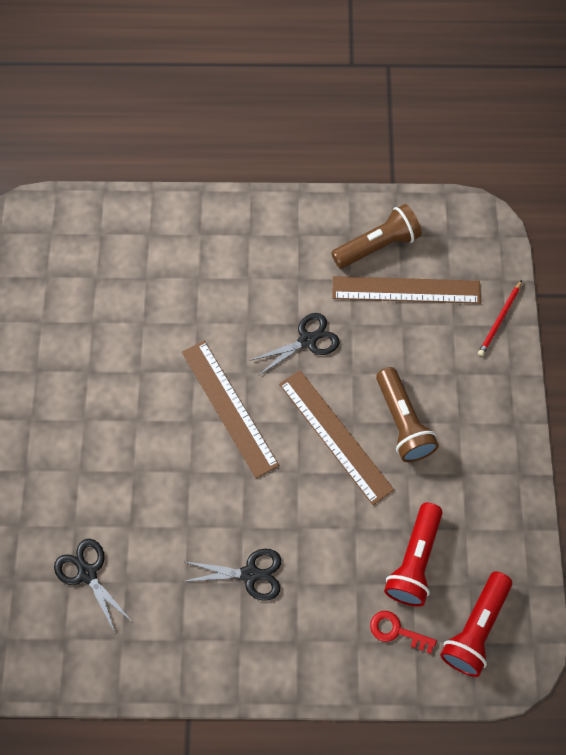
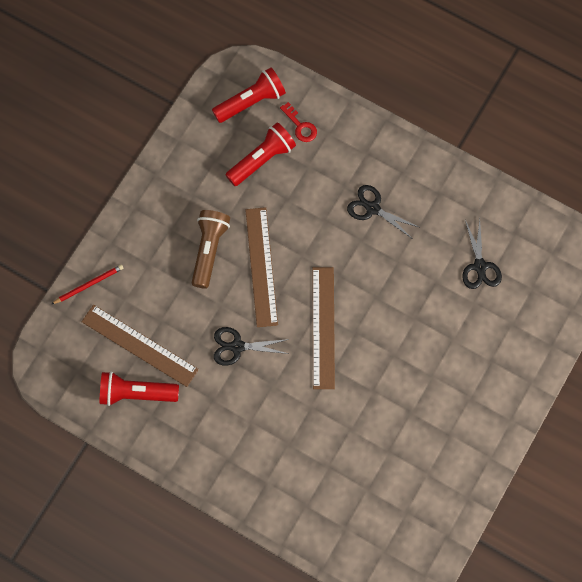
camera: 150 degrees left, 5 degrees up
(377, 245) = (136, 393): brown flashlight -> red flashlight

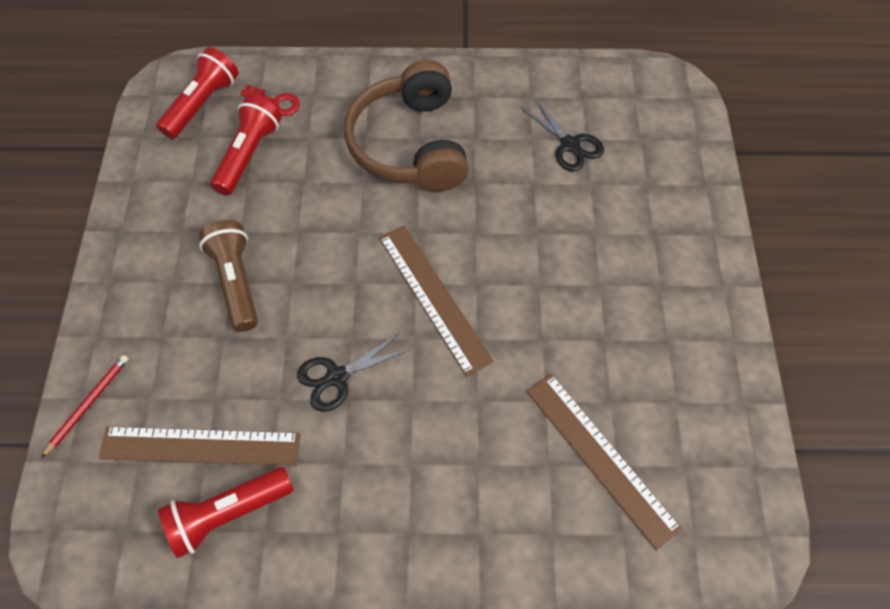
camera: 30 degrees left, 10 degrees down
(261, 266) = (314, 268): brown ruler -> brown ruler (600, 457)
(372, 208) = (411, 144): black scissors -> brown headphones

